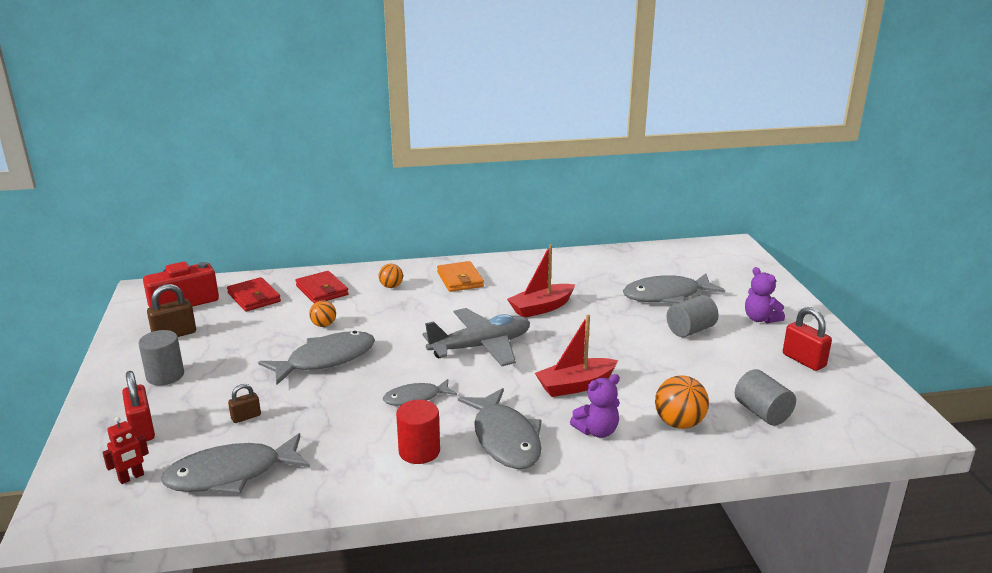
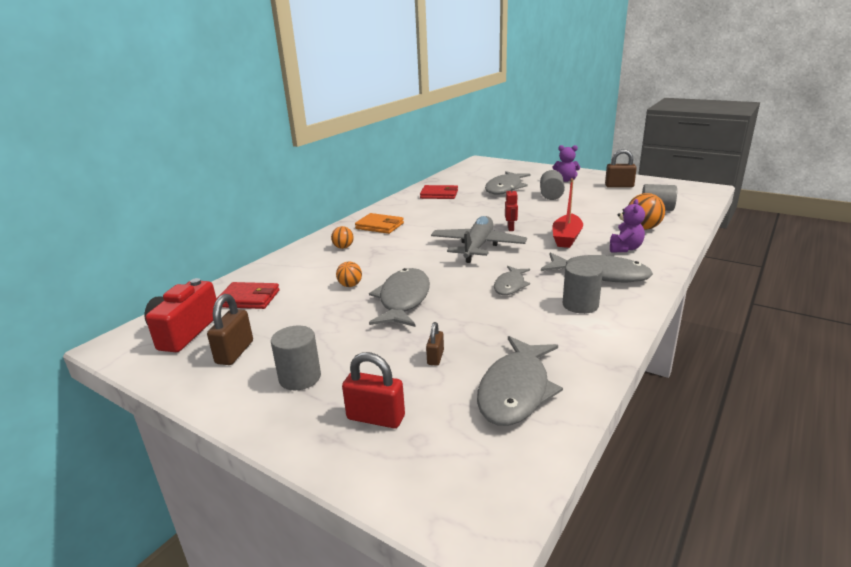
camera: 45 degrees left, 0 degrees up
(131, 477) = (453, 448): red robot -> red robot (511, 228)
(322, 290) = (296, 270): red wallet -> red wallet (439, 194)
(419, 451) = (580, 305): red cylinder -> grey cylinder
(541, 308) = (461, 218): red boat -> none
(803, 360) = (619, 186): red padlock -> brown padlock

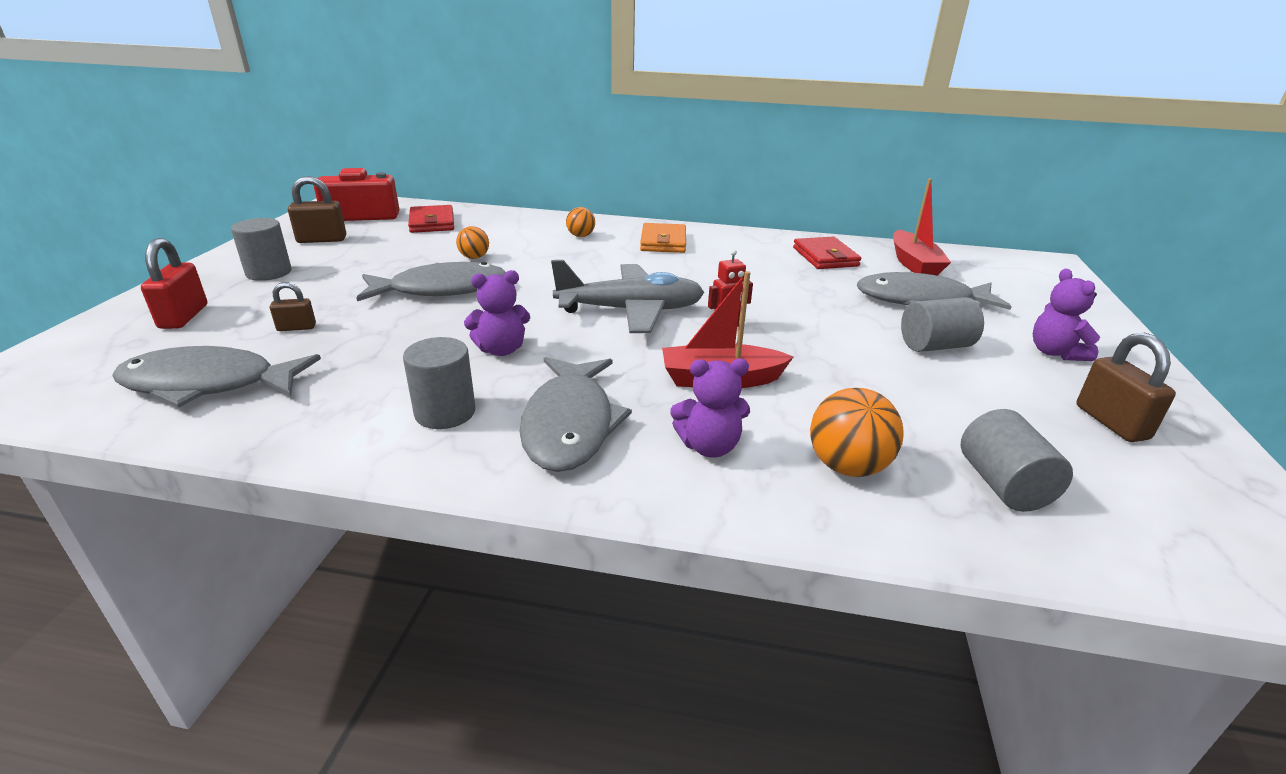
camera: 65 degrees right, 5 degrees up
(463, 181) = (914, 264): none -> red boat
(510, 285) = (501, 350): grey fish -> purple teddy bear

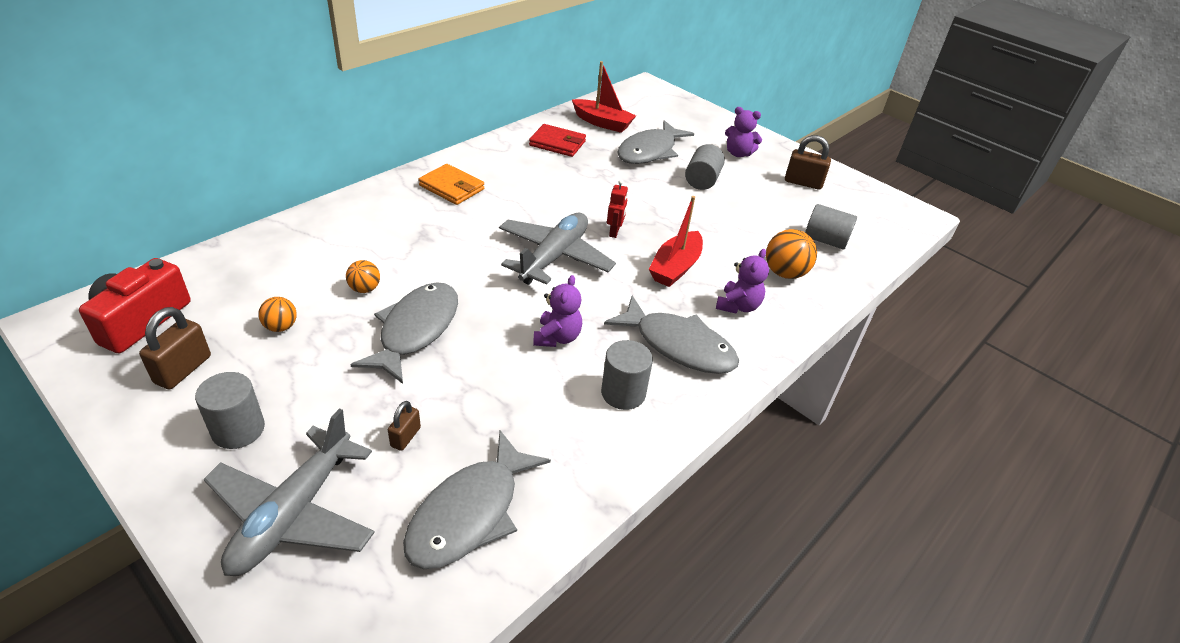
camera: 60 degrees left, 10 degrees up
(183, 317) = (293, 513): red padlock -> grey plane
(432, 223) = (236, 282): red wallet -> none
(581, 236) = (388, 217): orange ball -> orange ball (281, 327)

